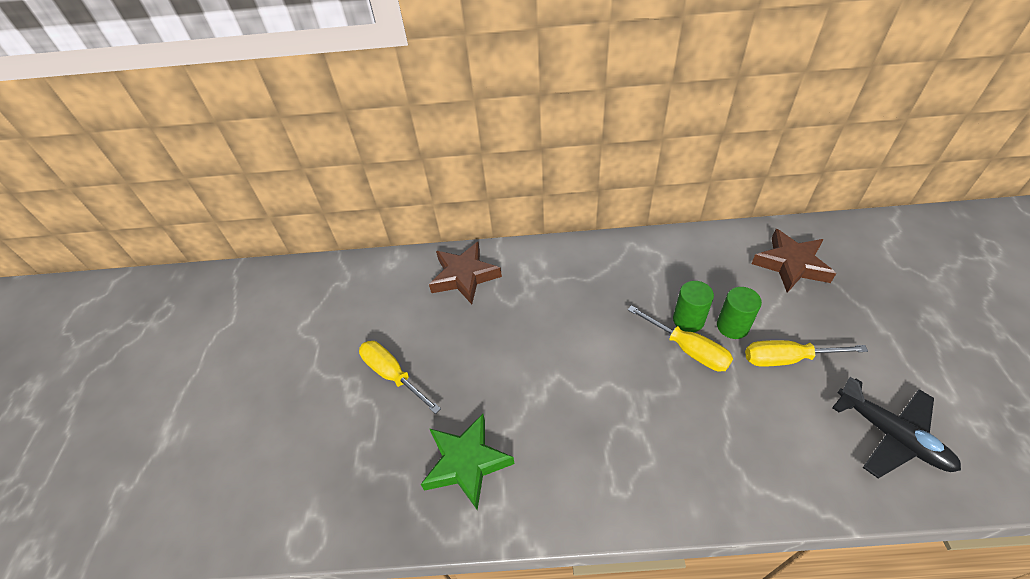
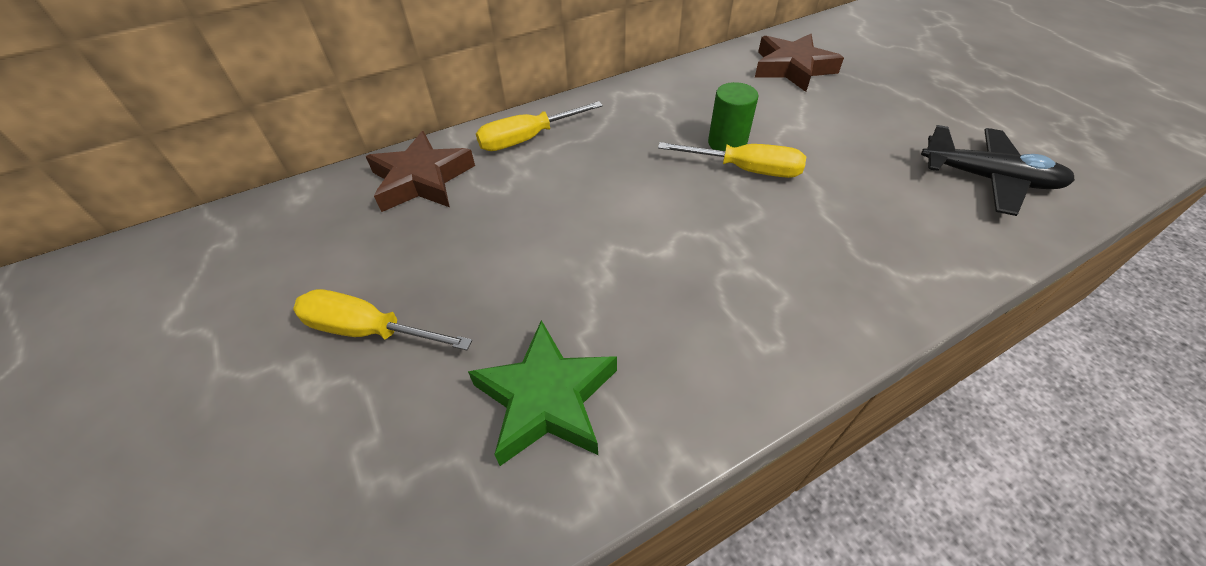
camera: 30 degrees left, 0 degrees up
(732, 326) = (776, 135): green cylinder -> none
(786, 359) = (847, 147): yellow screwdriver -> yellow screwdriver (526, 139)

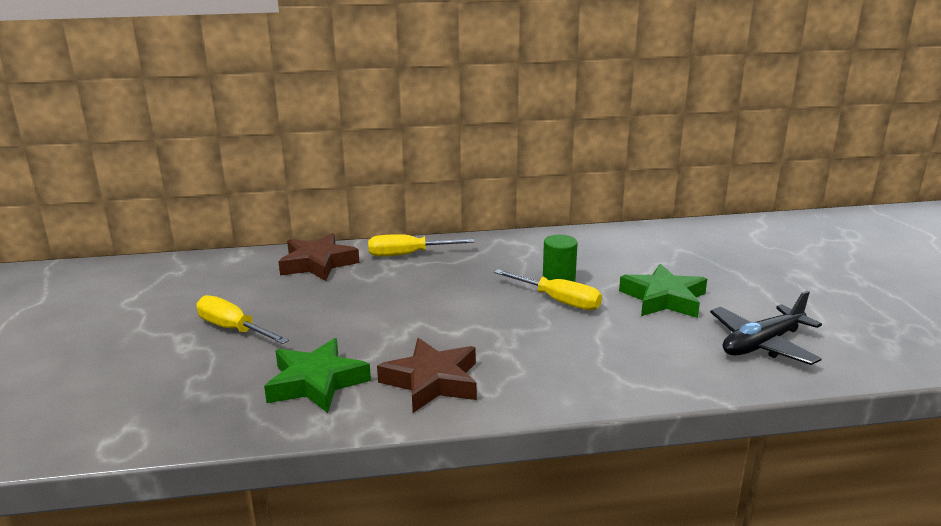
camera: 20 degrees right, 25 degrees down
(792, 68) = (661, 247): brown star -> brown star (432, 381)
(848, 139) = (663, 299): none -> green star
(988, 179) = (762, 344): black plane -> black plane turned 105 degrees clockwise

